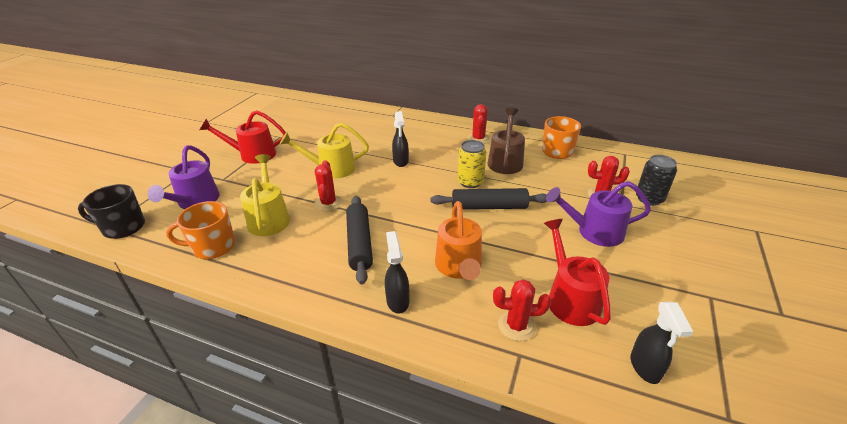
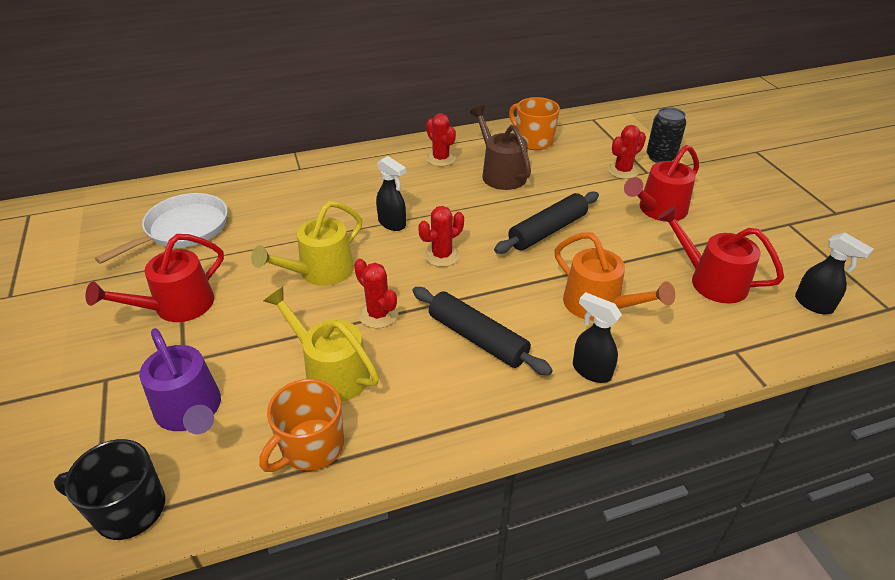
camera: 40 degrees left, 5 degrees up
(123, 227) = (128, 509): black mug -> black mug turned 45 degrees clockwise
(302, 122) = (183, 229): none -> white pan
(470, 182) = (496, 213): yellow can -> none
(516, 326) = (705, 329): red cactus -> red cactus (442, 255)
(594, 232) = (658, 210): purple watering can -> red watering can

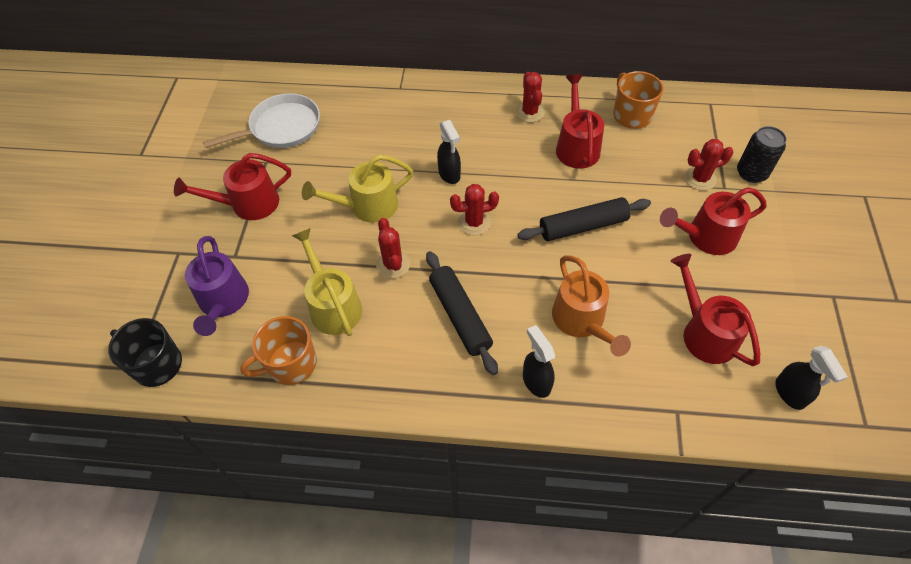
camera: 25 degrees right, 15 degrees up
(500, 173) = (576, 146): brown watering can -> red watering can

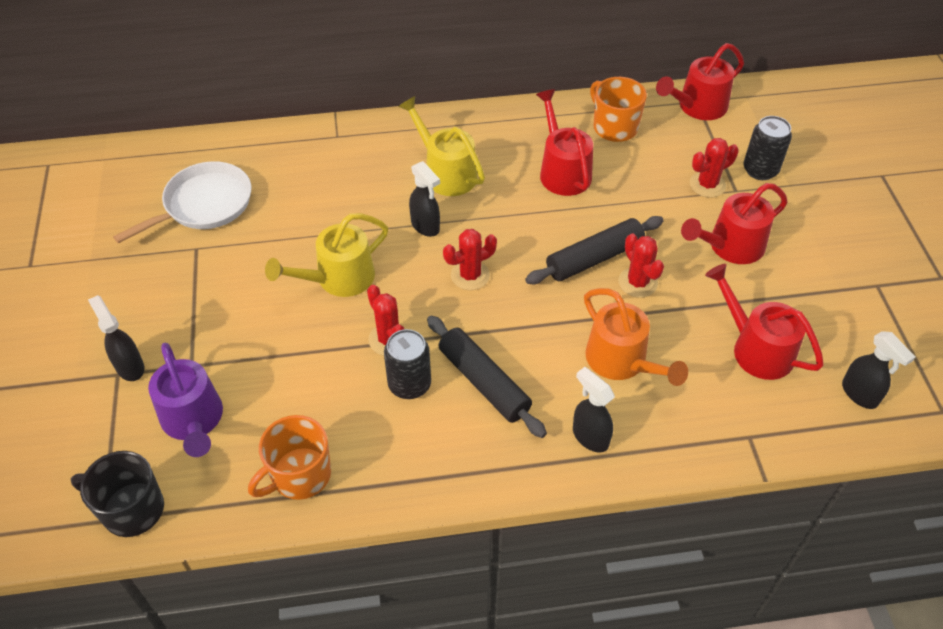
camera: 15 degrees left, 5 degrees down
(188, 248) = (129, 366): none -> black spray bottle
(248, 204) = (189, 301): red watering can -> red watering can (697, 107)
(333, 305) = (330, 398): yellow watering can -> yellow watering can (445, 172)
(399, 306) = (409, 384): none -> black can
(530, 112) = (499, 141): red cactus -> red cactus (637, 282)

